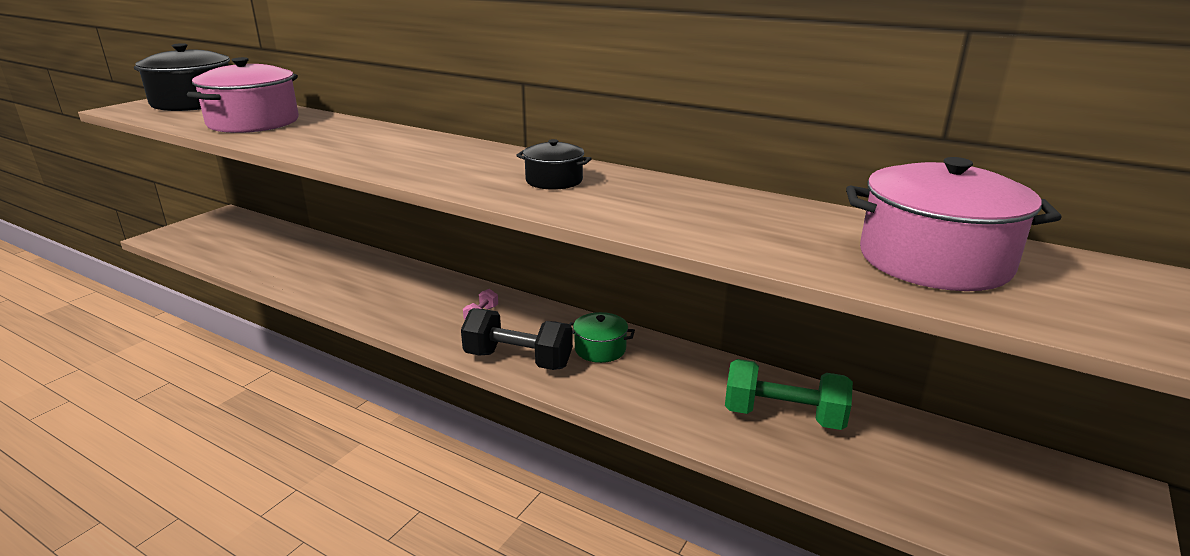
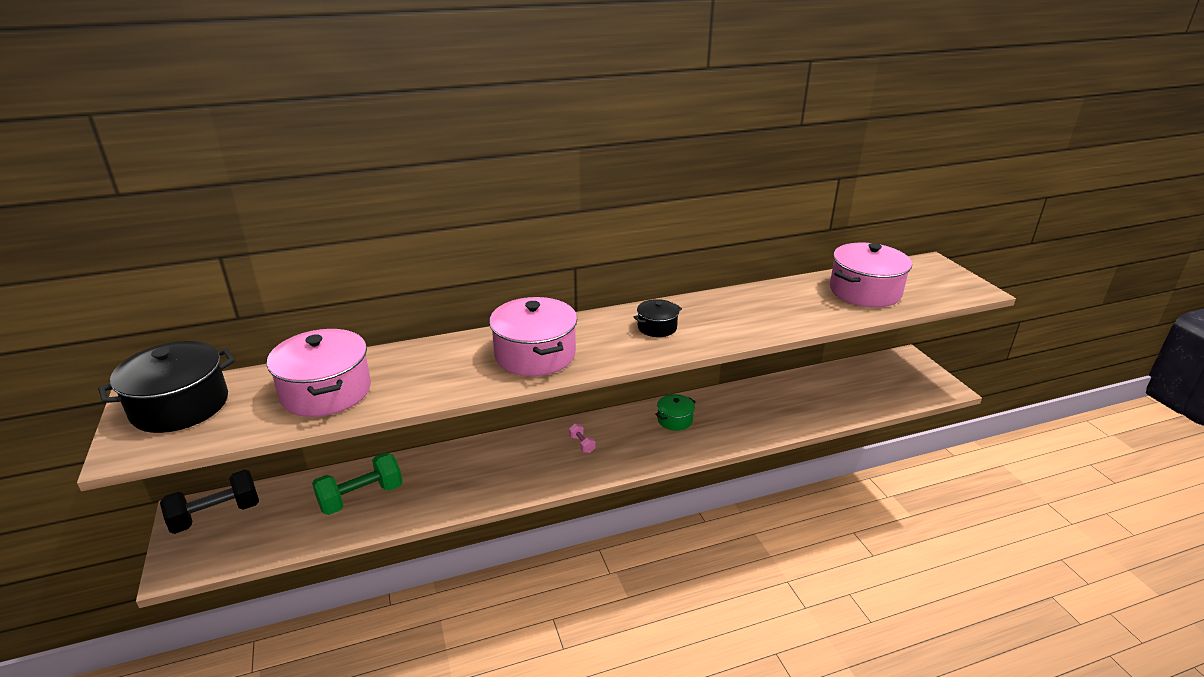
camera: 50 degrees left, 5 degrees up
(408, 155) = (535, 355): none -> pink pot
(518, 360) = (653, 453): black dumbbell -> black dumbbell (216, 515)
(783, 416) = (792, 399): green dumbbell -> green dumbbell (361, 497)

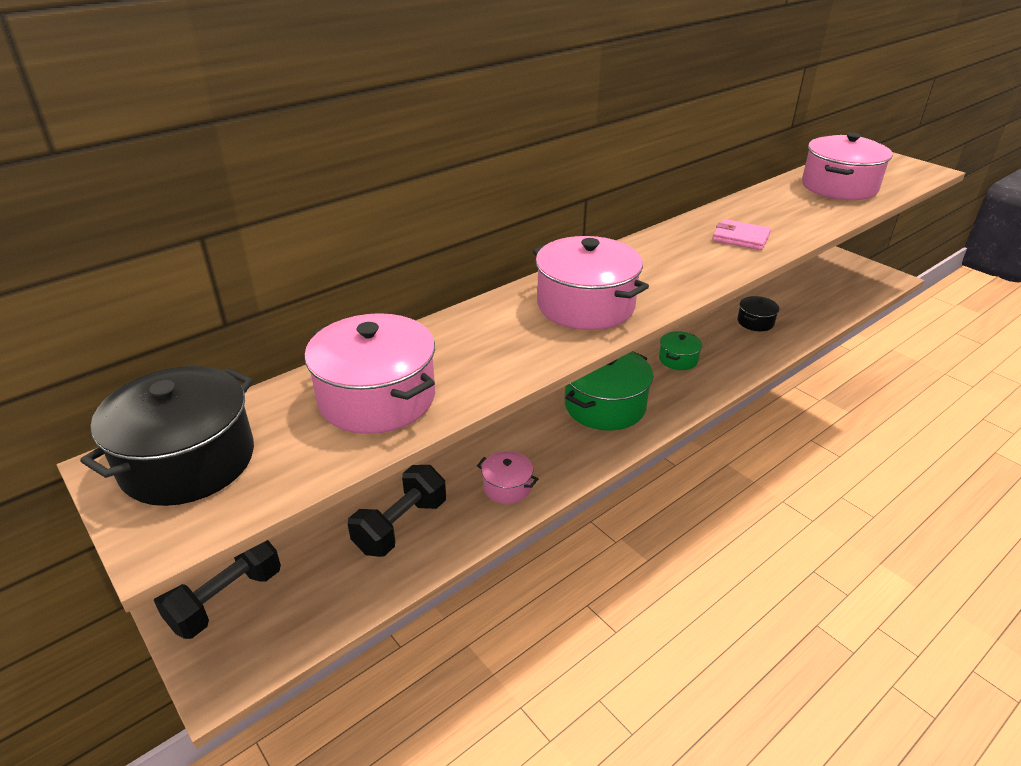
camera: 20 degrees left, 5 degrees up
(361, 497) = (401, 526): green dumbbell -> black dumbbell
(457, 489) = (507, 487): none -> pink pot
(582, 444) = (605, 405): pink dumbbell -> green pot
(657, 327) = (684, 254): black pot -> black pot (755, 322)
(721, 322) = (741, 238): none -> pink wallet

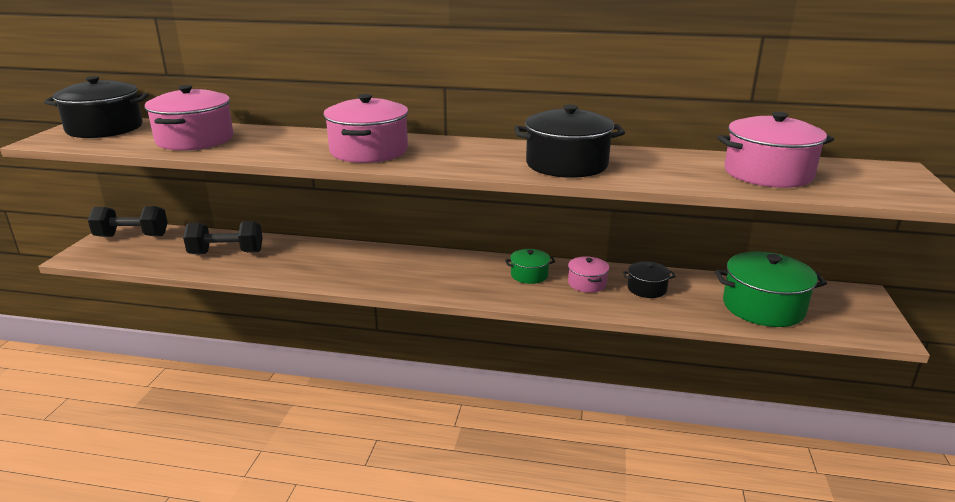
camera: 50 degrees right, 10 degrees down
(507, 487) = (295, 268): pink pot -> pink pot (587, 283)
(605, 405) = (425, 268): green pot -> green pot (763, 307)
(741, 238) = (566, 164): pink wallet -> black pot

